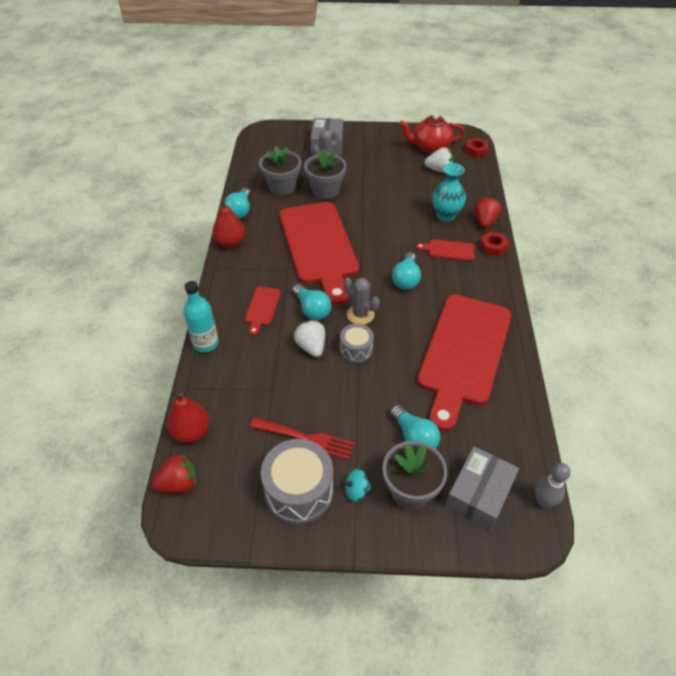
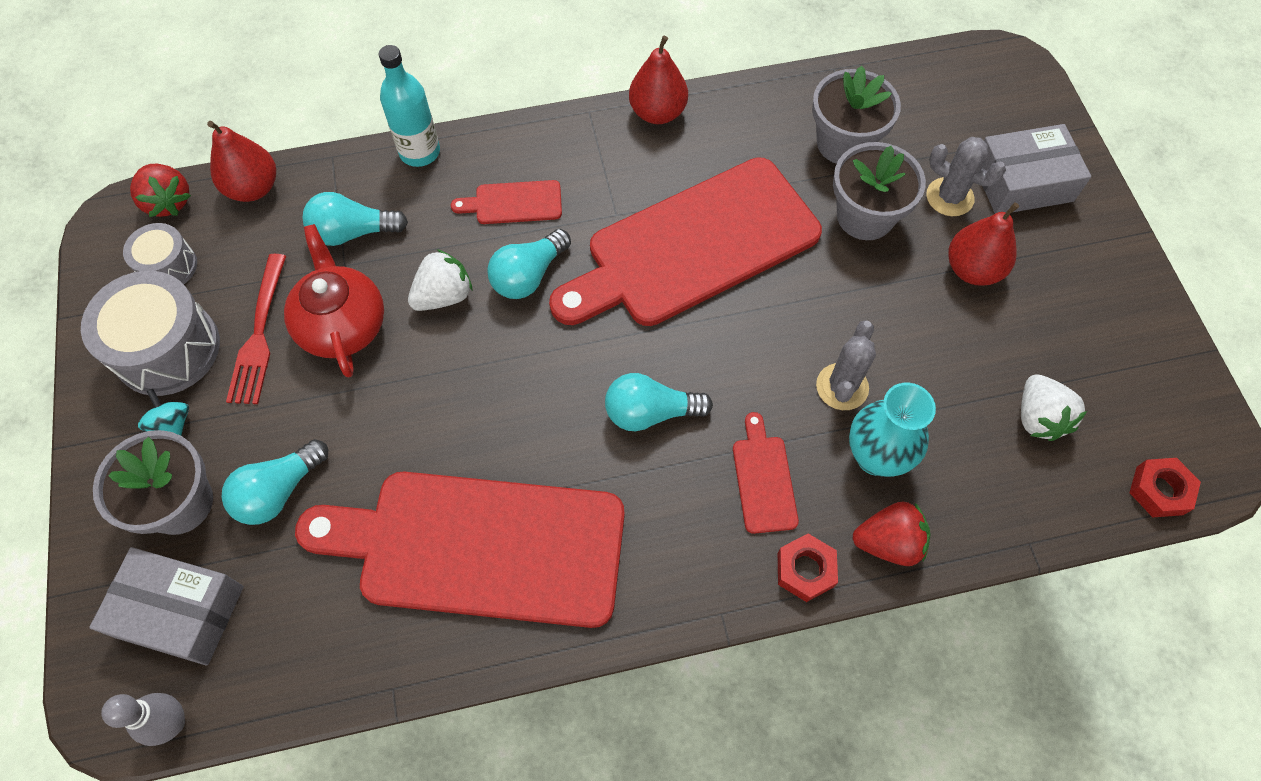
camera: 75 degrees right, 15 degrees up
(240, 211) = (746, 100): turquoise light bulb -> turquoise light bulb (353, 232)
(356, 349) = (452, 364): grey drum -> grey drum (168, 266)
(360, 314) = (536, 353): grey cactus -> grey cactus (842, 387)
(365, 168) = (972, 269): none -> red pear
(430, 146) = (1122, 384): red teapot -> red teapot (342, 324)

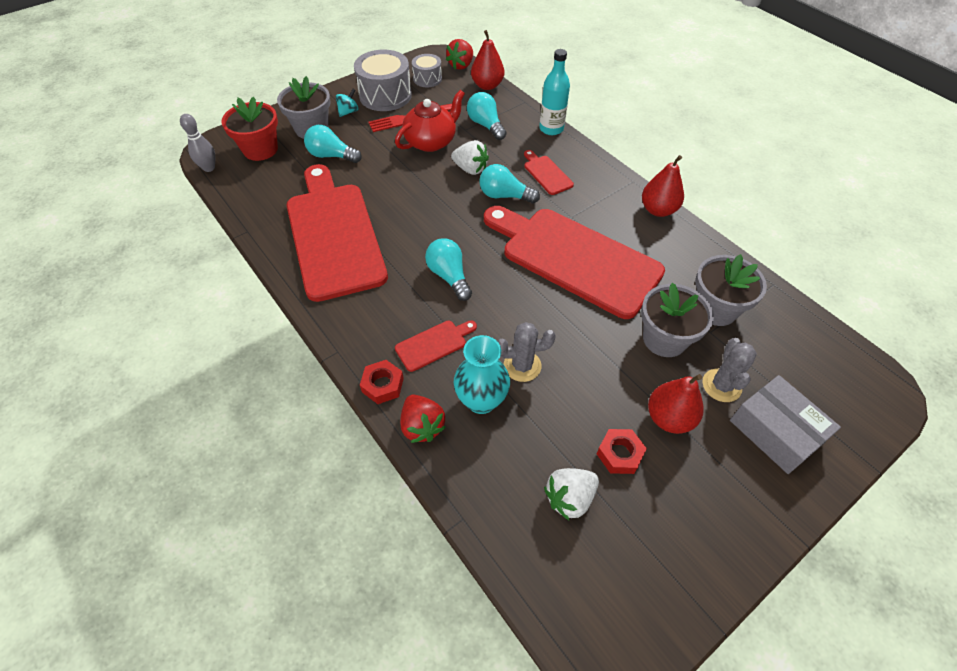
camera: 65 degrees right, 10 degrees down
(180, 611) = (260, 149): grey box -> red flower pot
(1159, 490) = (556, 610): red nut -> red nut (619, 454)

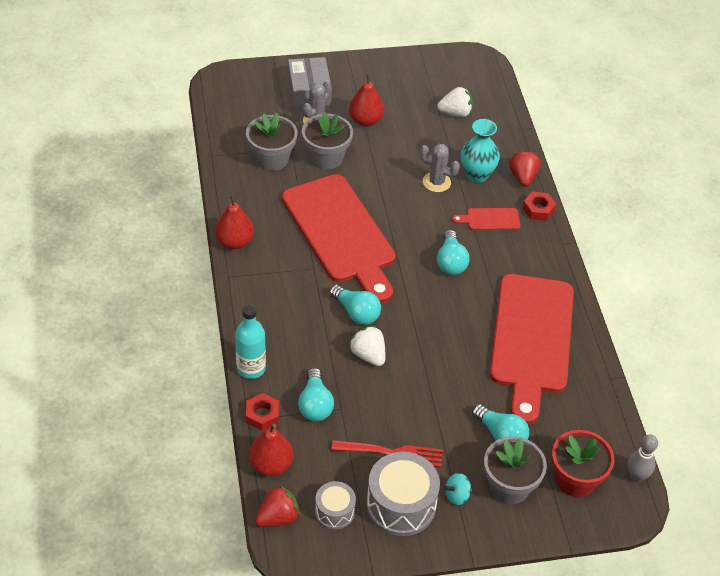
camera: 155 degrees left, 5 degrees down
(431, 141) = (387, 408): red teapot -> none
(546, 173) = (299, 318): red cutting board -> none
(619, 454) = (411, 118): red nut -> red nut (262, 415)

